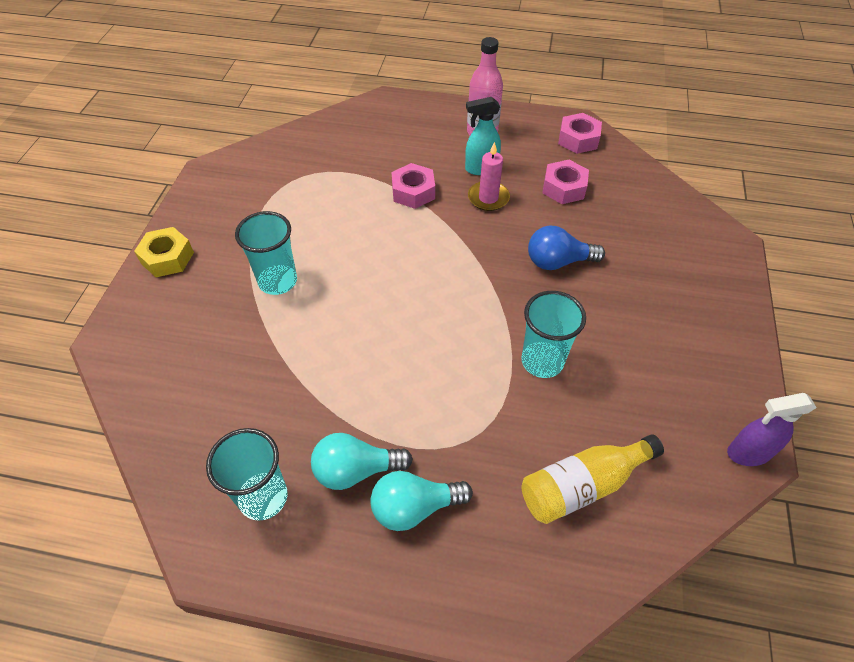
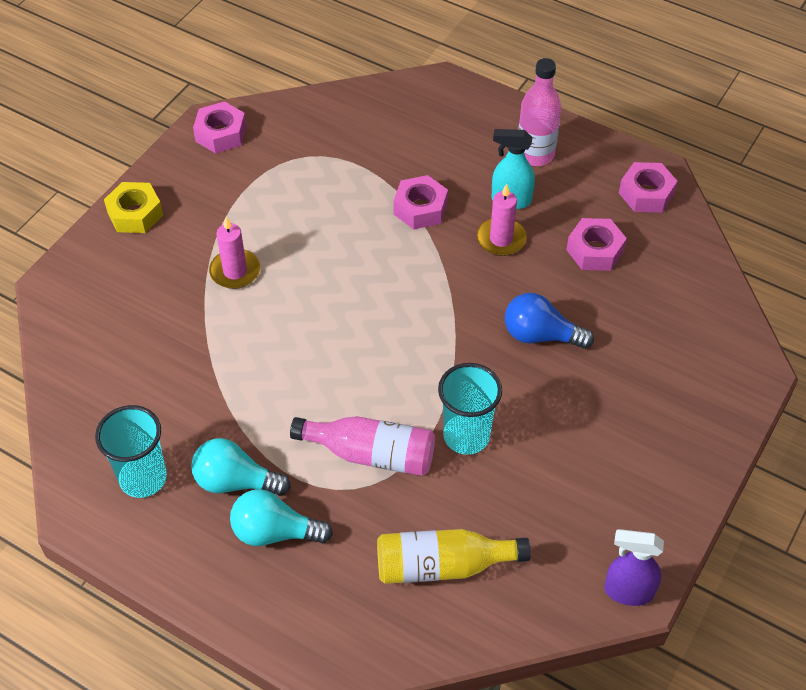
camera: 20 degrees right, 0 degrees up
(221, 177) = (221, 134): none -> pink nut
(278, 281) = (235, 271): turquoise cup -> pink candle
(469, 403) = (371, 454): none -> pink bottle

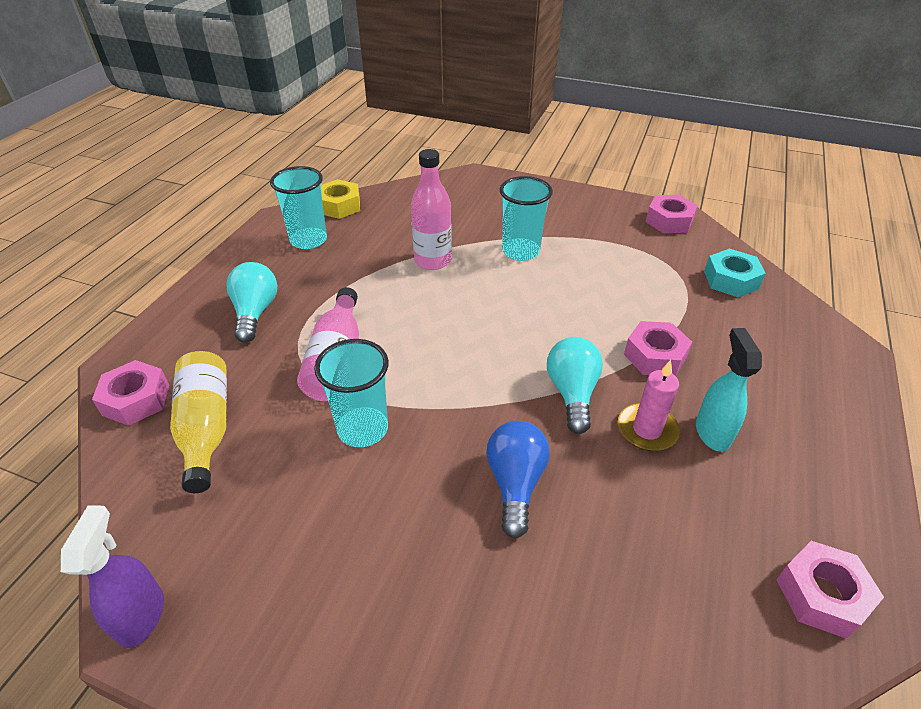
camera: 80 degrees right, 10 degrees down
(135, 214) = (558, 196): yellow nut -> yellow nut (339, 206)
(235, 271) = (521, 251): pink candle -> turquoise cup
(235, 481) = (305, 284): turquoise light bulb -> turquoise light bulb (572, 393)
(332, 122) = (730, 280): none -> turquoise nut
(535, 154) = (804, 449): pink bottle -> pink bottle (433, 260)
(595, 250) = (677, 533): pink nut -> pink nut (136, 400)

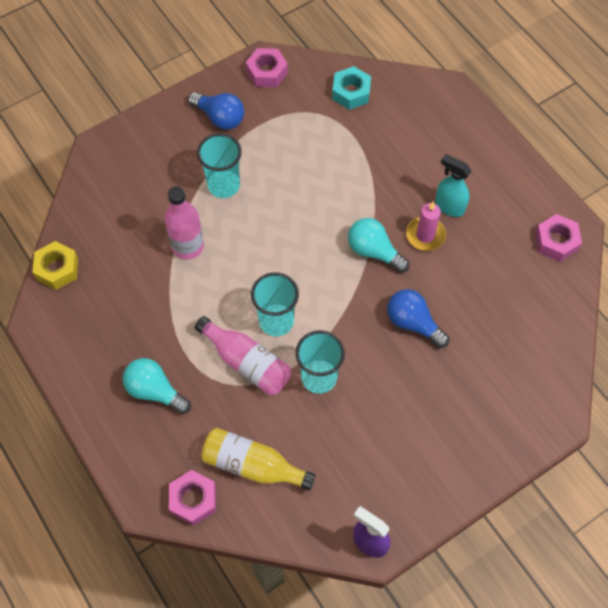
camera: 55 degrees left, 20 degrees up
(308, 240) = (89, 315): turquoise cup -> turquoise cup (276, 321)
(585, 218) = (220, 118): none -> blue light bulb
(655, 356) = (379, 187): pink nut -> none

